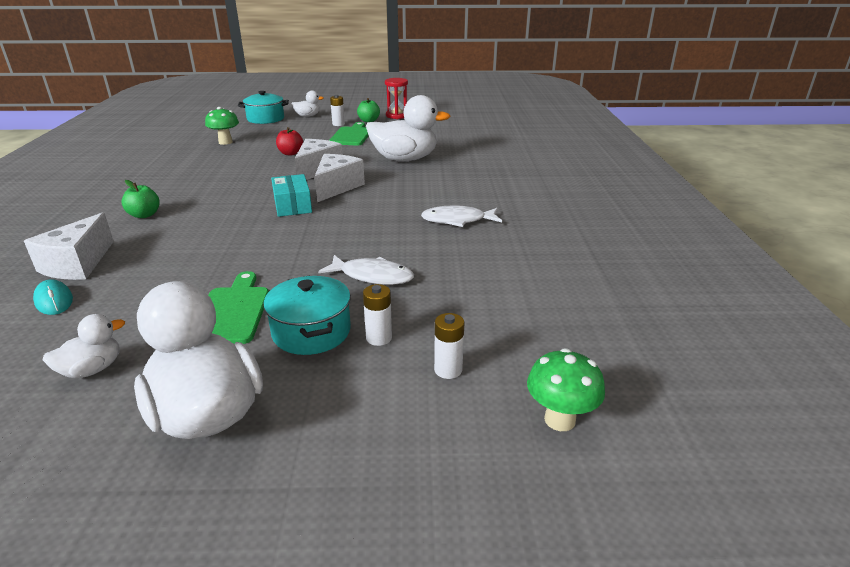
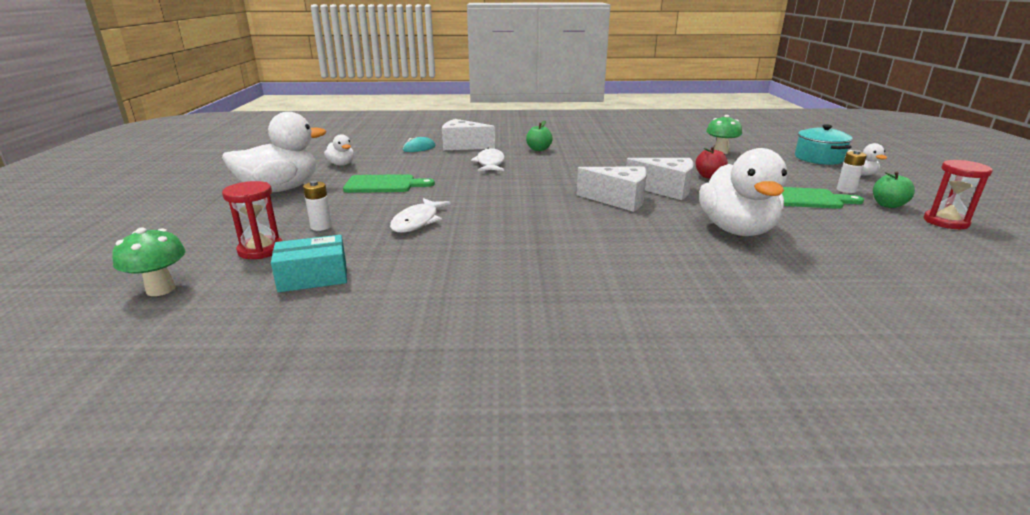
camera: 90 degrees right, 5 degrees down
(292, 205) = (566, 187): turquoise box -> turquoise box (313, 277)
(311, 332) = (344, 206): turquoise pot -> none
(448, 370) = (261, 250): white battery -> red hourglass
(457, 220) = (538, 259): white fish -> white fish (490, 163)

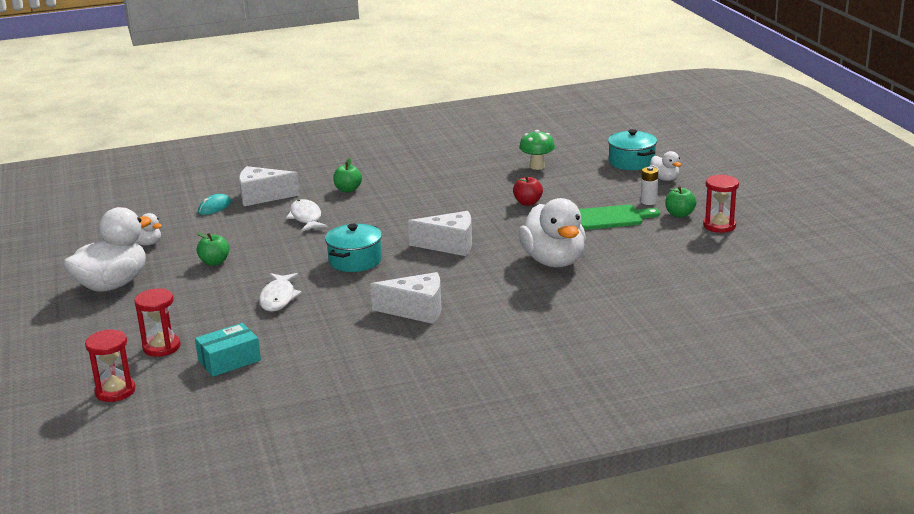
camera: 15 degrees left, 0 degrees up
(161, 289) = (115, 391): green mushroom -> red hourglass
(321, 226) = (194, 317): white battery -> none
(384, 185) = (214, 262): green cutting board -> green apple
(515, 200) = (355, 261): none -> turquoise pot
(665, 190) = (489, 226): white cheese -> white cheese (416, 310)

